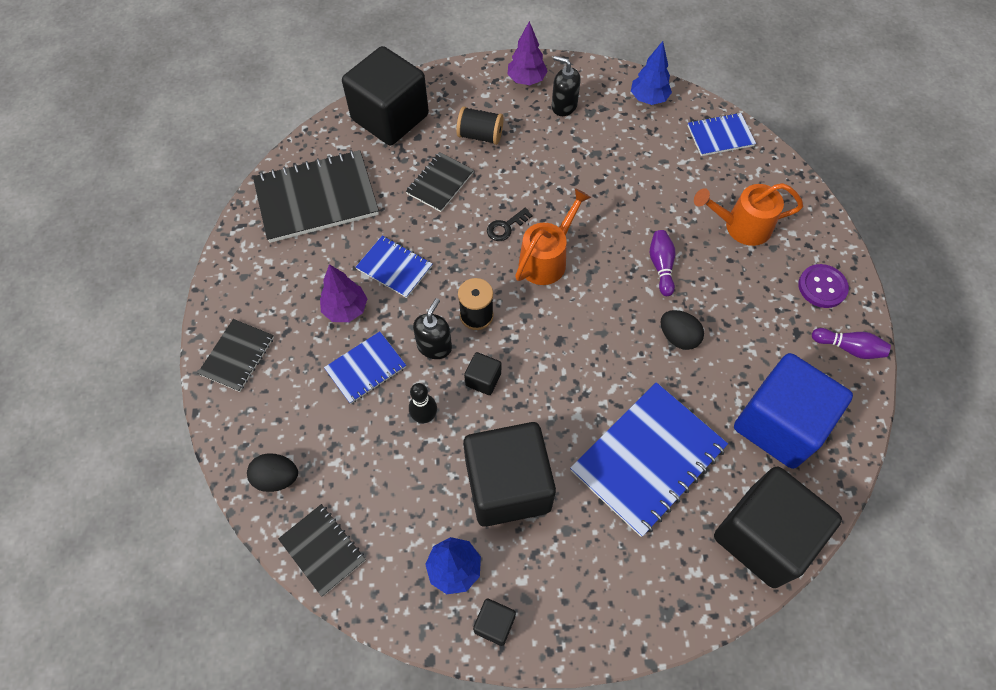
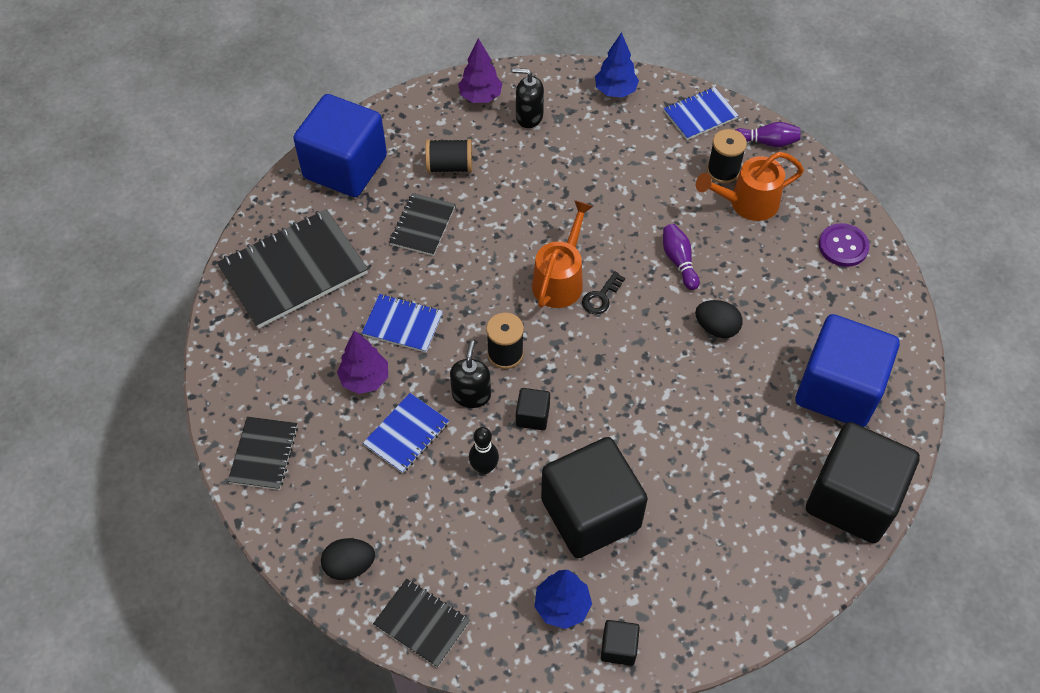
camera: 15 degrees left, 5 degrees down
(390, 117) = (345, 167): black cube -> blue cube
(506, 227) = (507, 256): black key -> black key (601, 297)
(647, 459) = (721, 453): blue notebook -> none
(727, 191) = (723, 171): none -> black spool
(848, 348) = (884, 300): purple bowling pin -> purple bowling pin (767, 142)

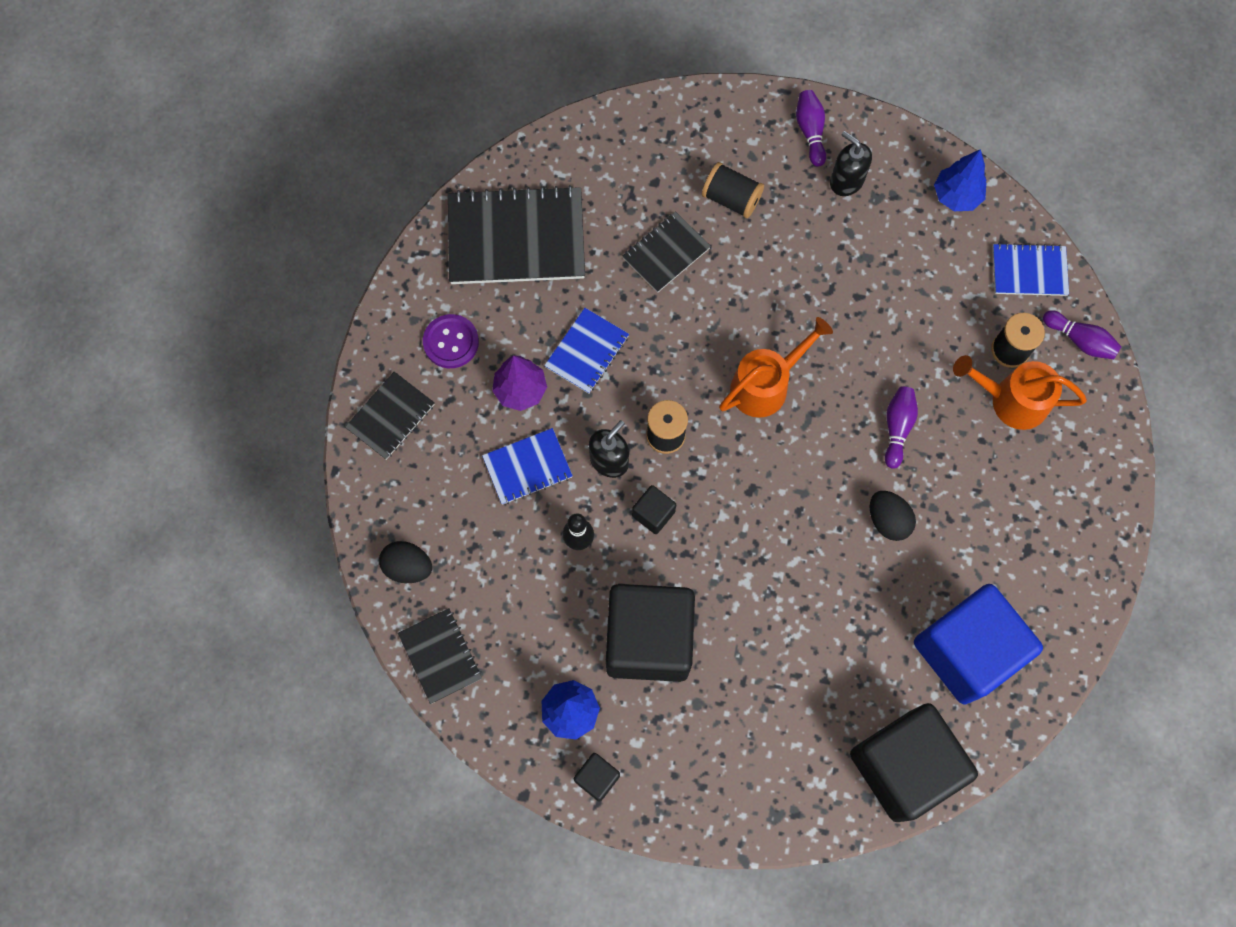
camera: 30 degrees right, 15 degrees up
(345, 167) = (627, 146): blue cube -> none
(403, 324) = (587, 351): blue notebook -> blue notebook turned 75 degrees clockwise
(480, 97) = (810, 131): purple tree -> purple bowling pin
(601, 297) = (794, 425): black key -> none
(843, 246) = (1079, 502): purple button -> purple button (451, 342)

